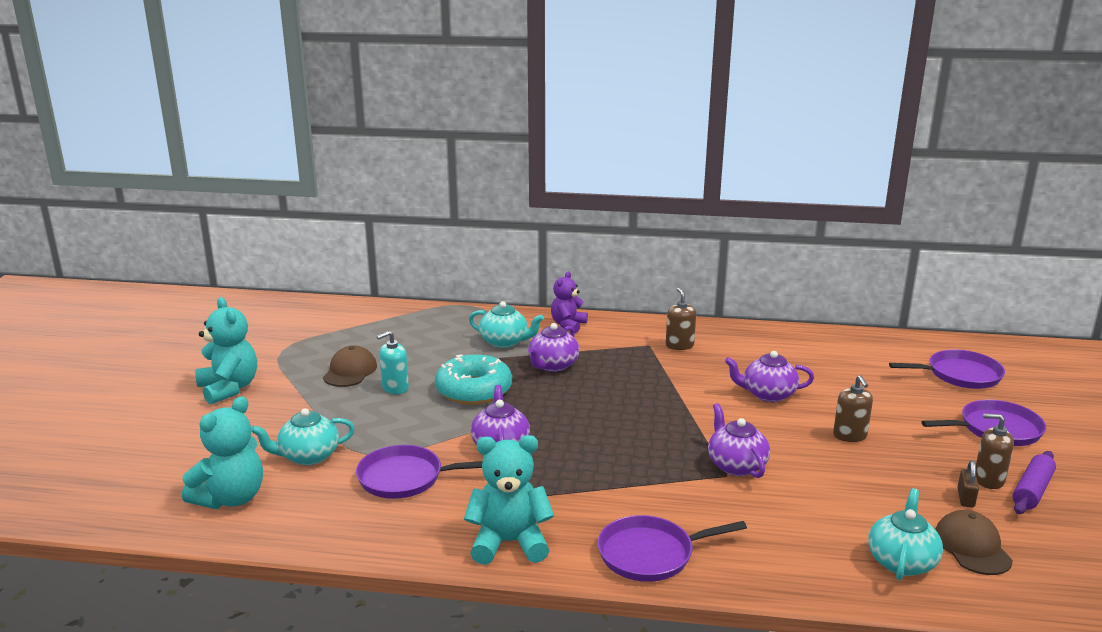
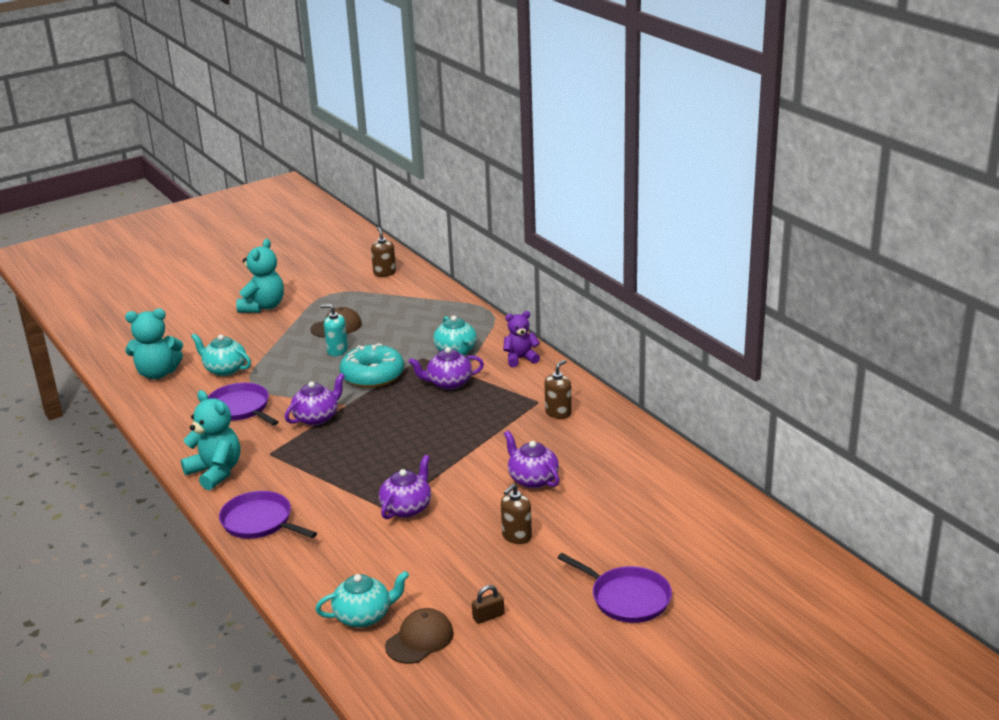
camera: 50 degrees right, 5 degrees up
(960, 375) = (708, 550): purple pan -> none
(988, 480) = (532, 618): brown soap dispenser -> brown soap dispenser (384, 273)
(1032, 491) = (541, 644): purple rolling pin -> none

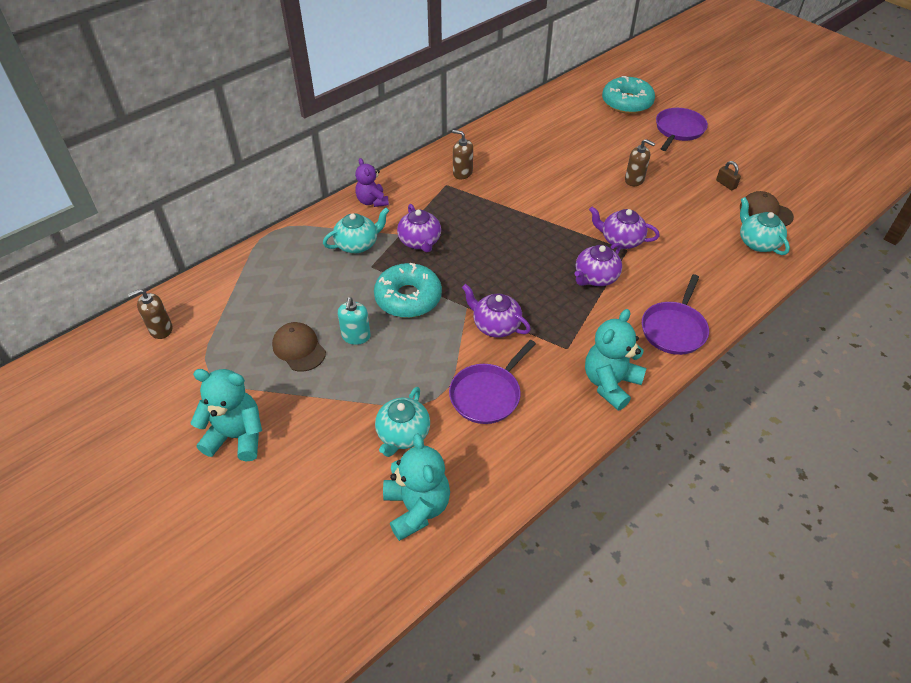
camera: 100 degrees left, 20 degrees up
(532, 479) = (560, 178): purple teapot -> purple teapot (595, 277)
(705, 560) = (627, 103): none -> turquoise donut

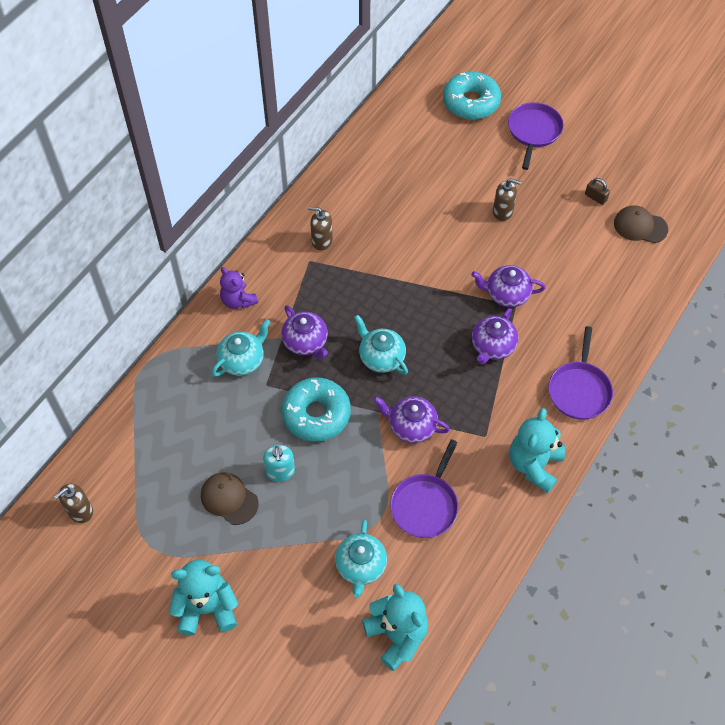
camera: 15 degrees left, 10 degrees up
(757, 242) = (638, 267): turquoise teapot -> turquoise teapot (381, 357)

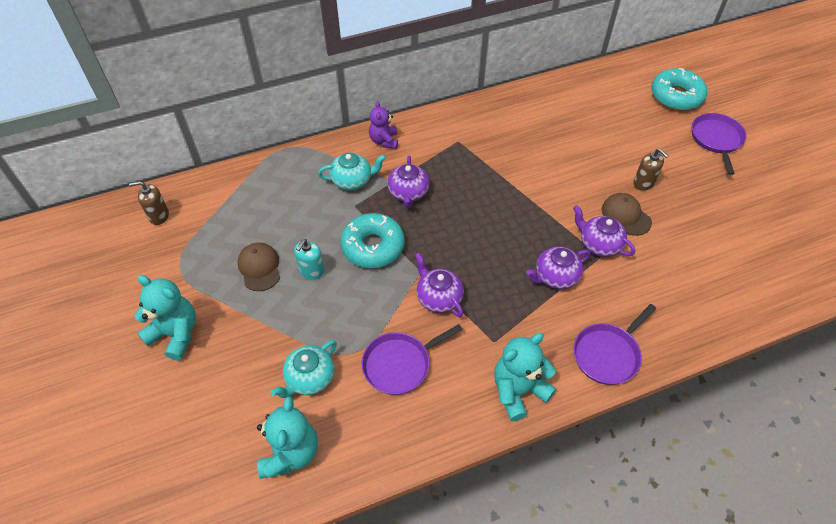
camera: 35 degrees right, 5 degrees down
(322, 241) = (478, 133): brown soap dispenser -> none
(381, 357) = (456, 234): turquoise teapot -> none
(533, 131) = (716, 139): purple pan -> purple pan turned 45 degrees counterclockwise
(595, 197) = (738, 212): brown padlock -> none
(640, 226) = (766, 255): brown cap -> brown cap (626, 215)

